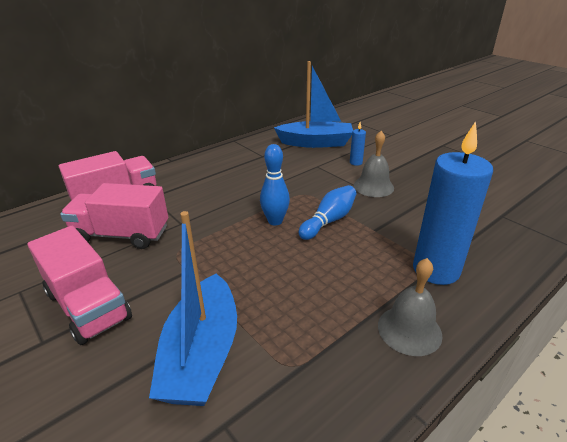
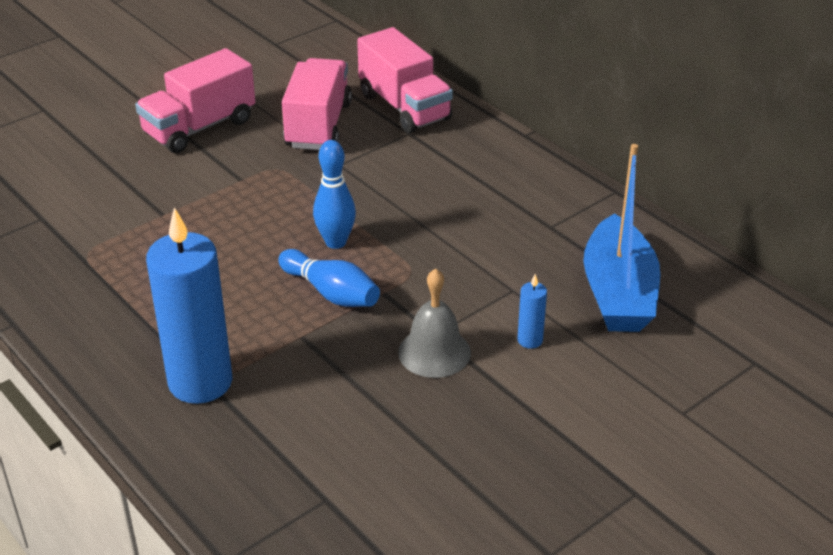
camera: 90 degrees right, 5 degrees up
(202, 354) = (117, 200): blue boat -> none
(409, 330) = (106, 338): grey bell -> none

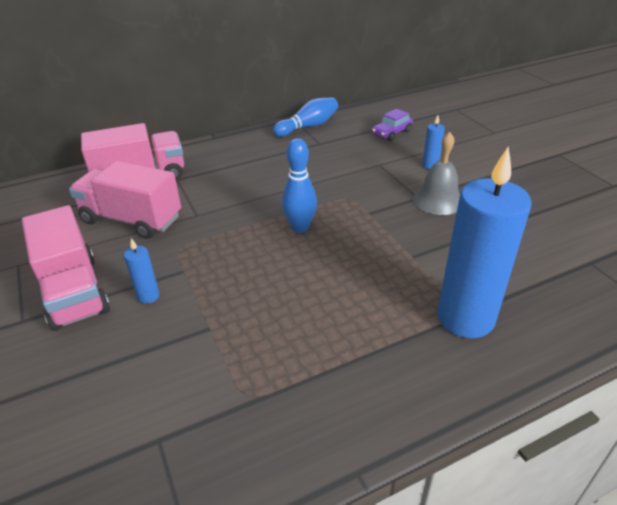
camera: 75 degrees left, 0 degrees up
(200, 169) = (148, 296): none -> blue candle
(331, 293) = (363, 236): blue bowling pin -> blue bowling pin (308, 126)
(618, 293) = (392, 133): blue boat -> purple car

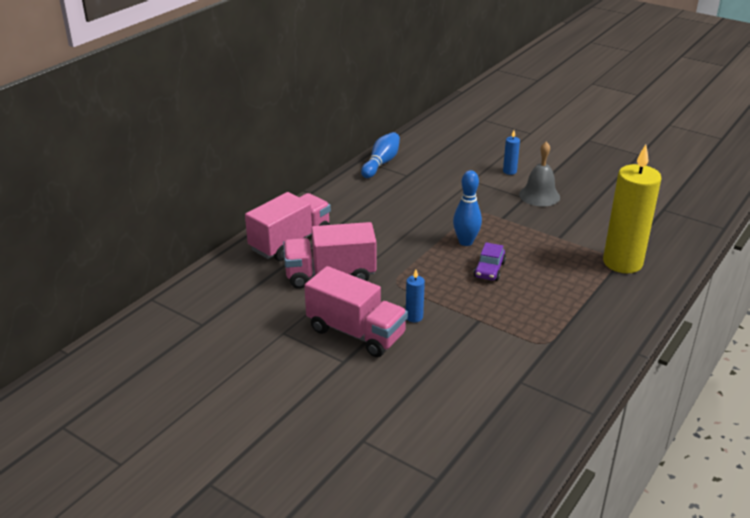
camera: 30 degrees left, 5 degrees down
(392, 133) = (455, 152): purple car -> purple car (489, 270)
(465, 318) = (622, 263): blue candle -> yellow candle

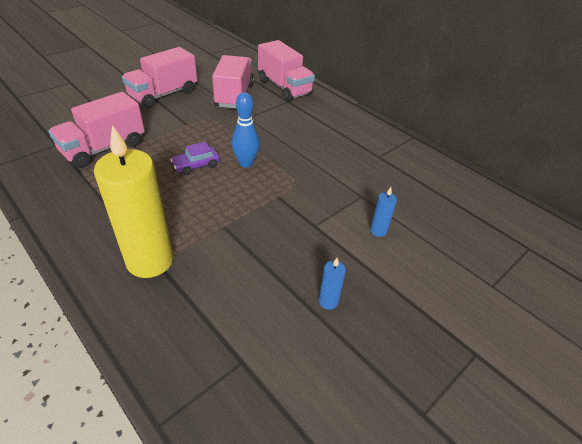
camera: 100 degrees right, 10 degrees up
(381, 163) = (405, 146): blue bowling pin -> none
(414, 317) = (162, 118): blue candle -> blue candle (328, 301)
(489, 270) = (196, 165): purple car -> purple car turned 60 degrees counterclockwise
(502, 340) = (104, 148): none -> pink truck
(539, 195) = (315, 239): grey bell -> none

